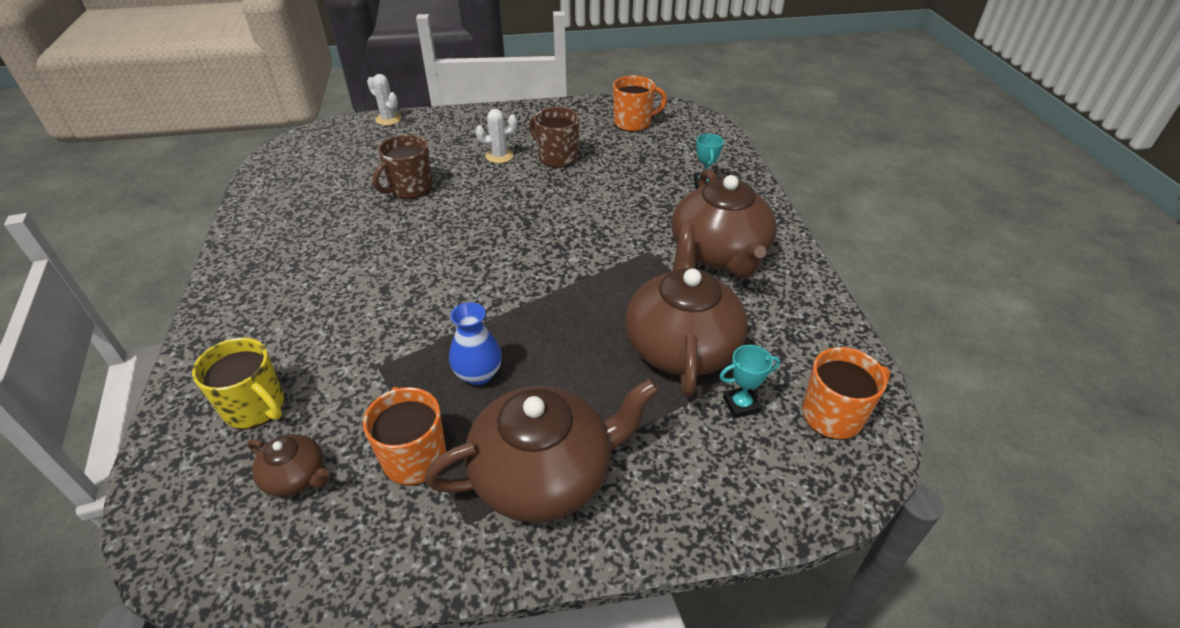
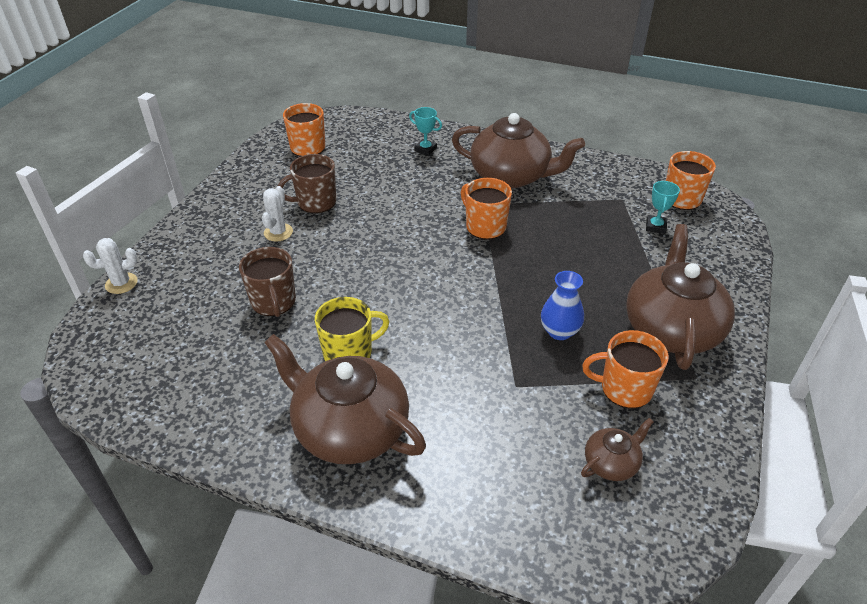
camera: 60 degrees left, 0 degrees up
(255, 407) = (517, 477): yellow mug -> yellow mug (349, 353)
(611, 265) = (485, 226): none -> orange mug
(682, 345) = (591, 228): brown teapot -> brown teapot (349, 429)

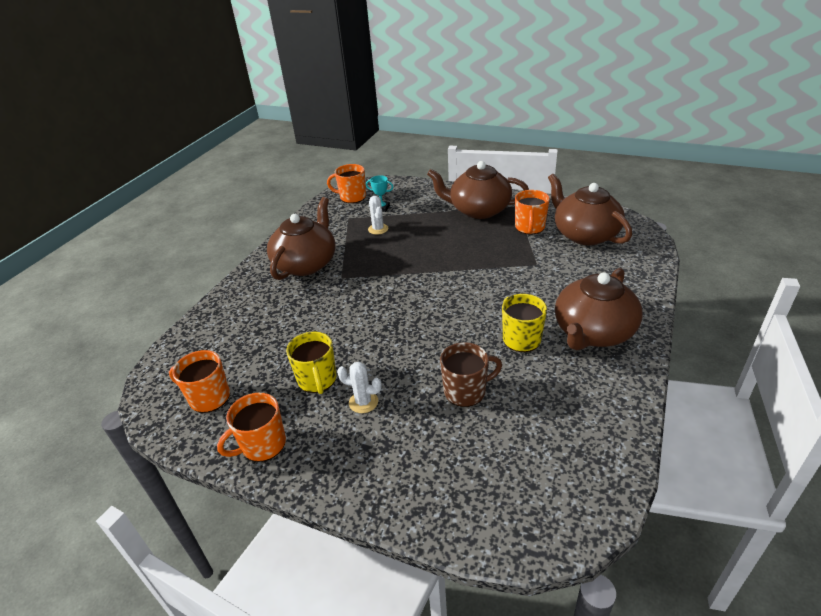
camera: 85 degrees left, 5 degrees down
(121, 283) = (442, 530): white cactus -> white cactus (378, 229)
(315, 202) = (317, 379): brown mug -> yellow mug
(425, 149) = (247, 311): turquoise trophy -> none
(485, 226) = (372, 276): orange mug -> orange mug (262, 444)
(559, 331) = (485, 247): blue vase -> none
(611, 463) = (584, 234): brown teapot -> brown teapot, size x2.14

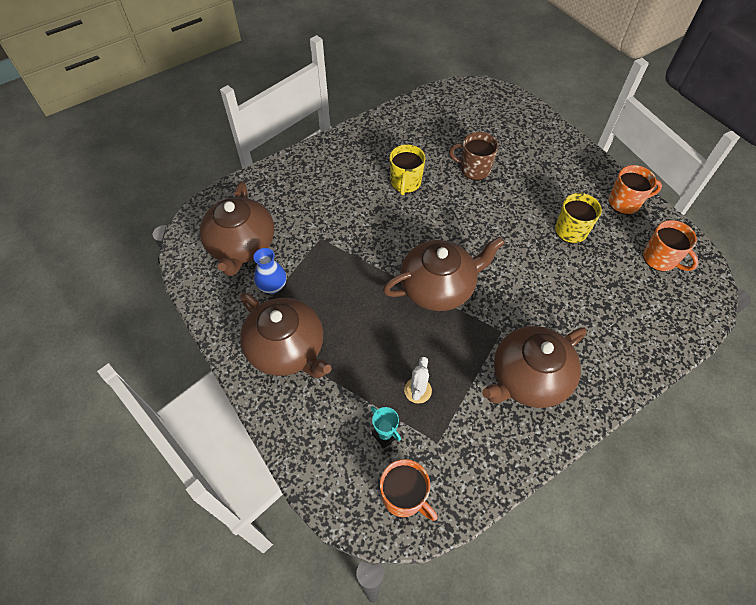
camera: 150 degrees left, 20 degrees up
(363, 402) = (545, 196): white cactus -> none
(529, 227) = (272, 286): orange mug -> blue vase
(593, 332) = (355, 161): brown teapot -> brown teapot (438, 287)

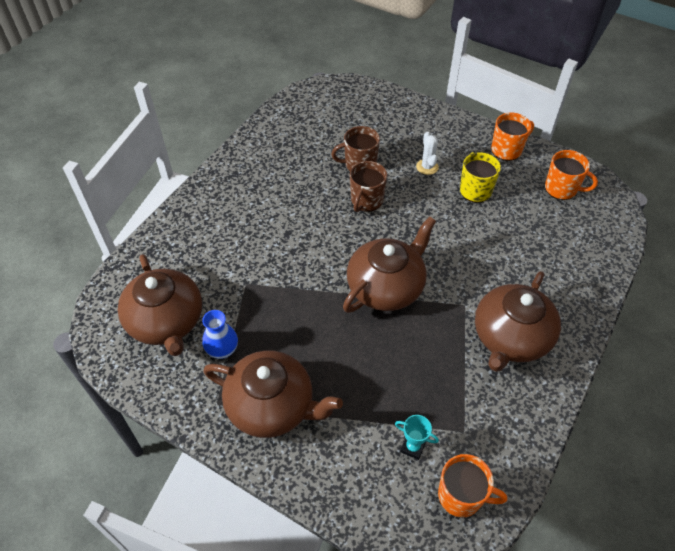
camera: 25 degrees left, 5 degrees down
(405, 183) = (301, 199): yellow mug -> none
(418, 390) = (420, 391): white cactus -> white cactus (427, 167)
(462, 204) = (366, 200): none -> brown mug

